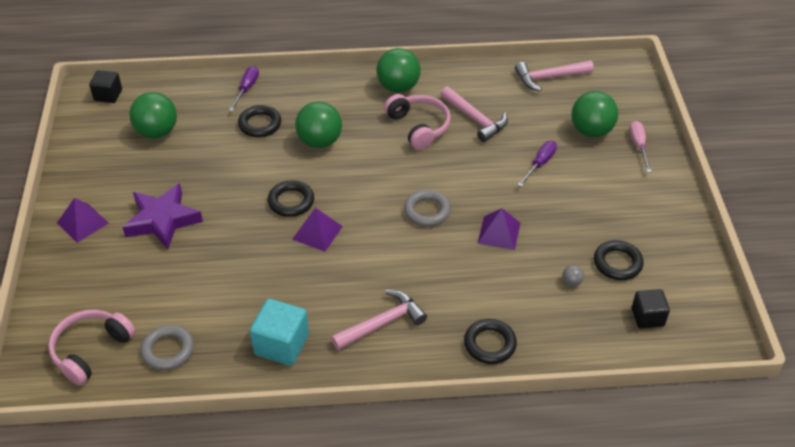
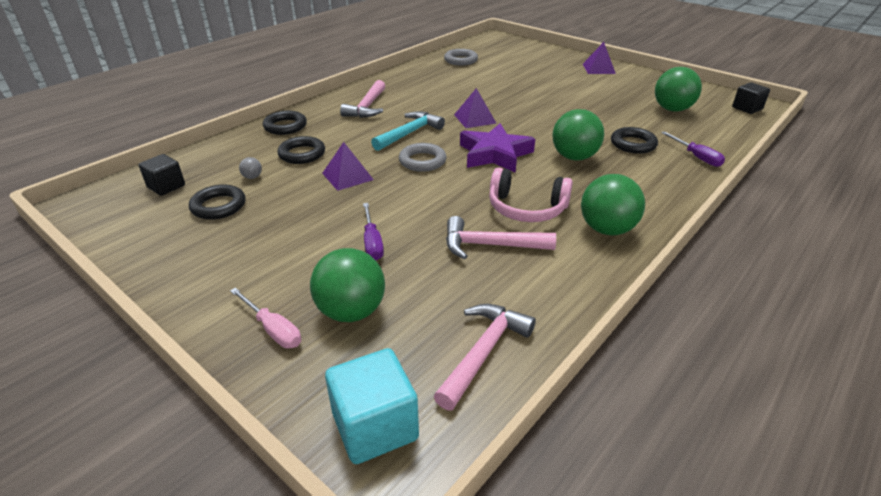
camera: 135 degrees right, 10 degrees down
(91, 350) = (493, 49): pink headphones -> none
(163, 220) = (567, 85): purple star -> purple star (495, 154)
(281, 345) = (410, 81): turquoise cube -> turquoise cube (375, 426)
(291, 201) = (520, 122): black ring -> black ring (302, 154)
(395, 252) = (409, 133): none -> turquoise hammer

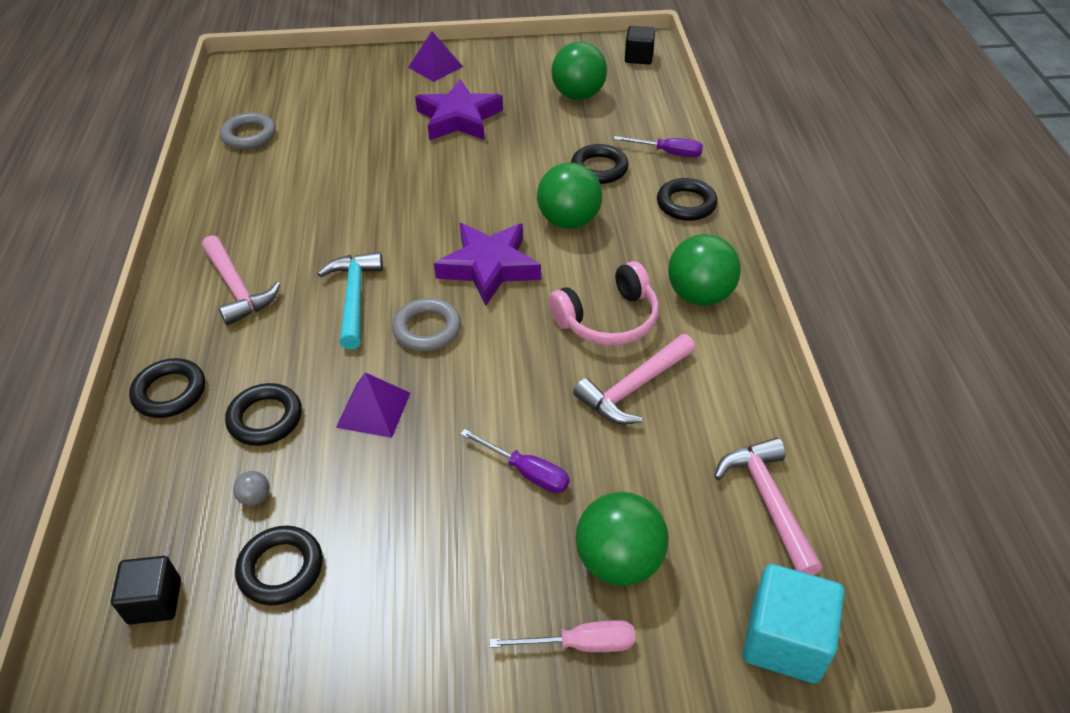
camera: 45 degrees left, 10 degrees up
(475, 119) = (399, 227): purple pyramid -> none
(578, 92) = (459, 118): none -> purple star
(670, 184) = (686, 204): none -> black ring

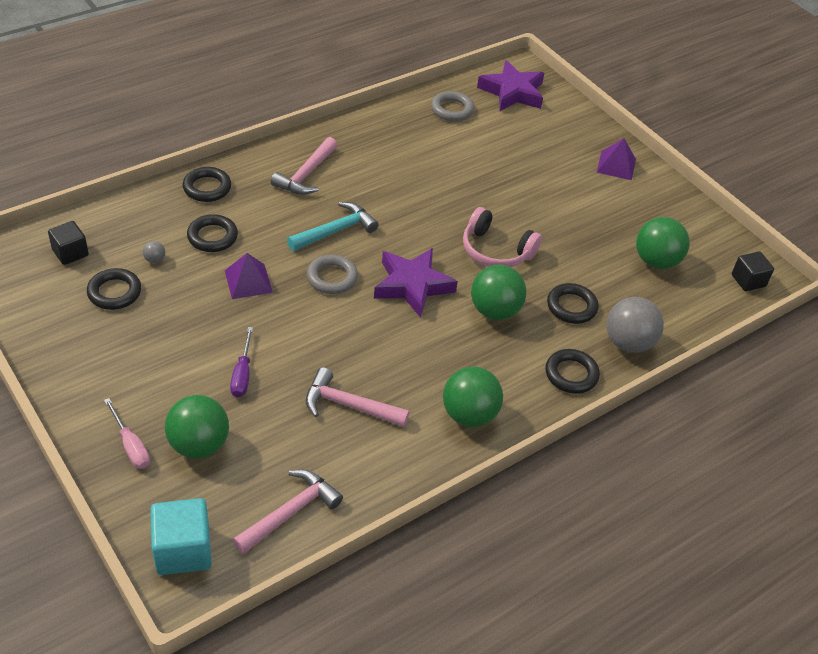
camera: 55 degrees right, 0 degrees up
(459, 118) = (563, 204): purple star -> purple star (512, 92)
(608, 319) = (406, 369): pink headphones -> pink headphones (496, 251)
(668, 153) = (628, 343): purple screwdriver -> grey ball

